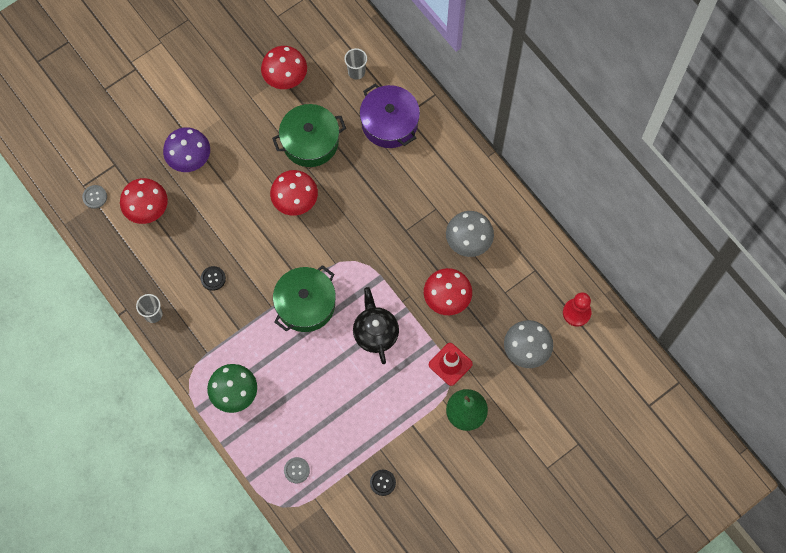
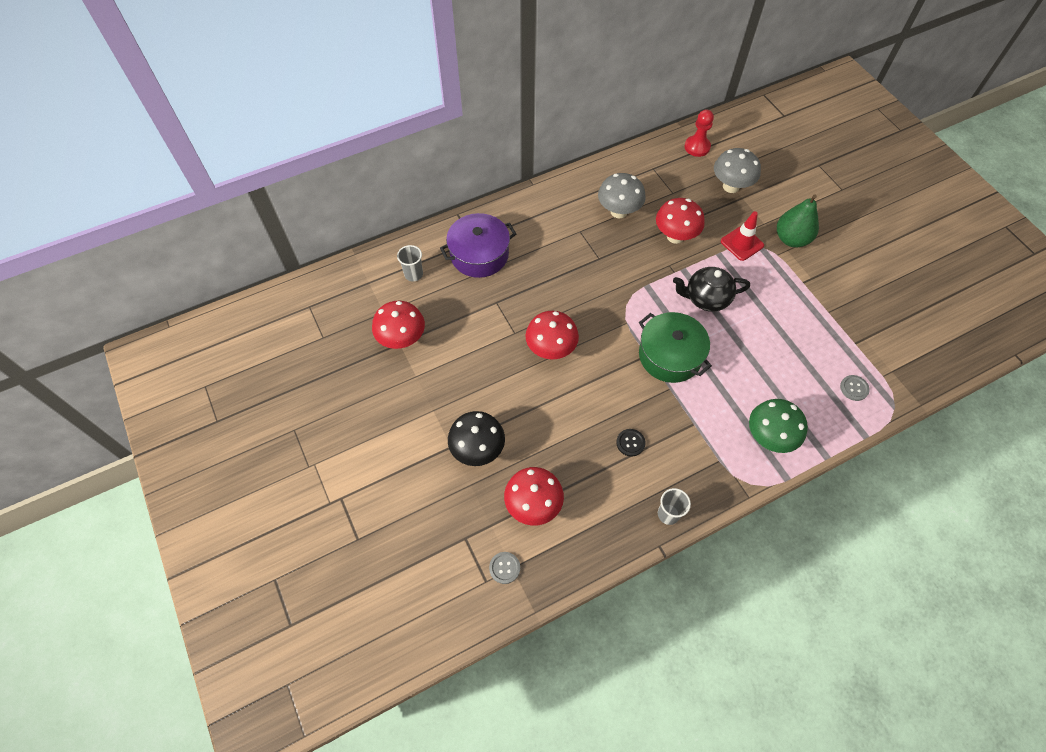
camera: 80 degrees left, 10 degrees down
(190, 159) = (477, 450): purple mushroom -> black mushroom
(310, 142) = (484, 326): green pot -> none
(382, 482) = (863, 314): black button -> none

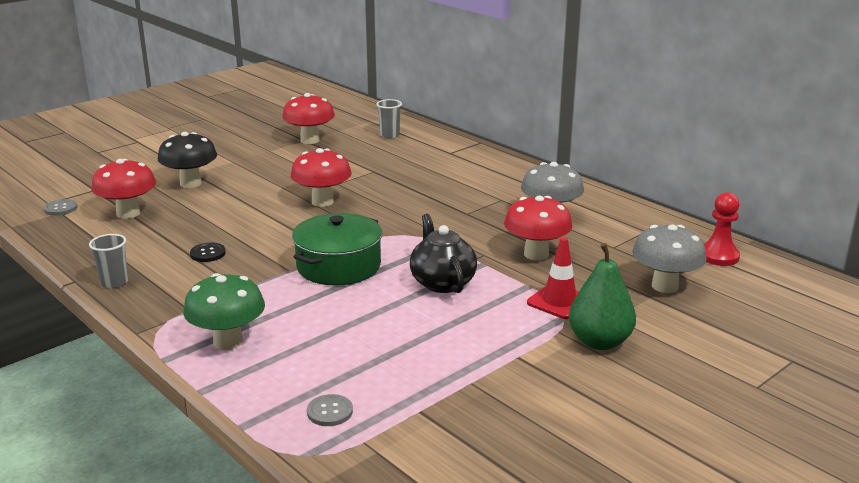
camera: 75 degrees right, 35 degrees down
(479, 254) = (432, 157): purple pot -> none

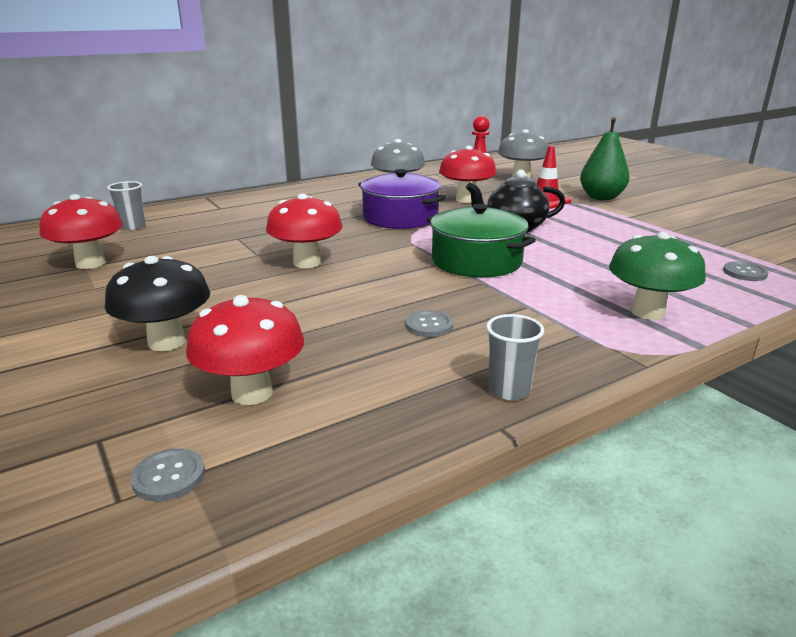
camera: 80 degrees left, 0 degrees up
(208, 253) = (429, 325): black button -> grey button
(453, 226) = (400, 218): none -> purple pot

